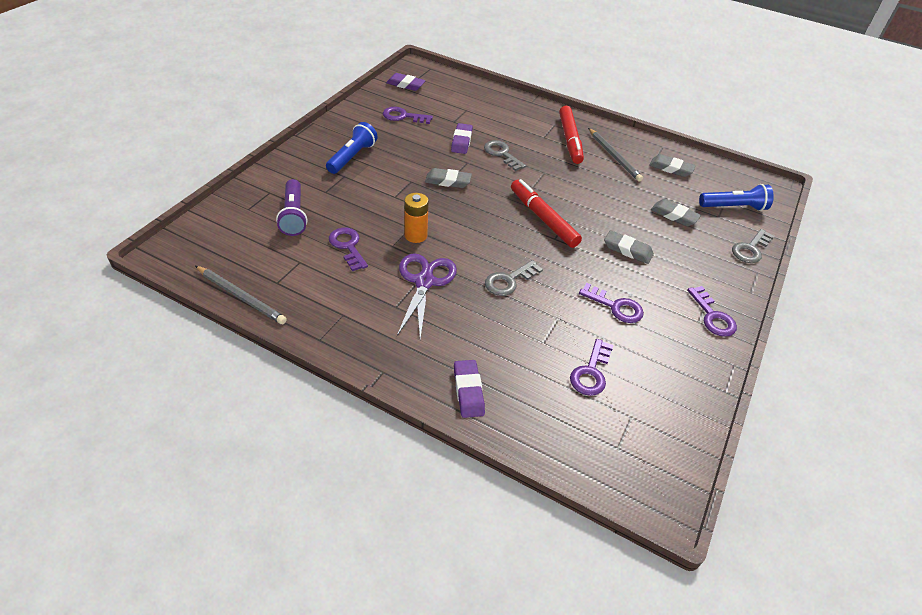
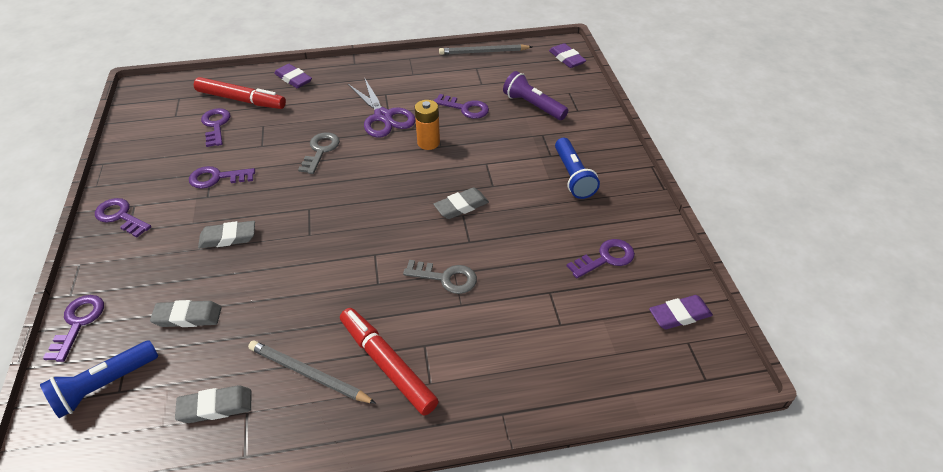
camera: 145 degrees right, 0 degrees up
(461, 141) = (506, 266): purple eraser -> purple eraser (566, 59)
(543, 218) = (334, 222): red marker -> red marker (241, 100)
(750, 249) = (78, 323): grey key -> purple key

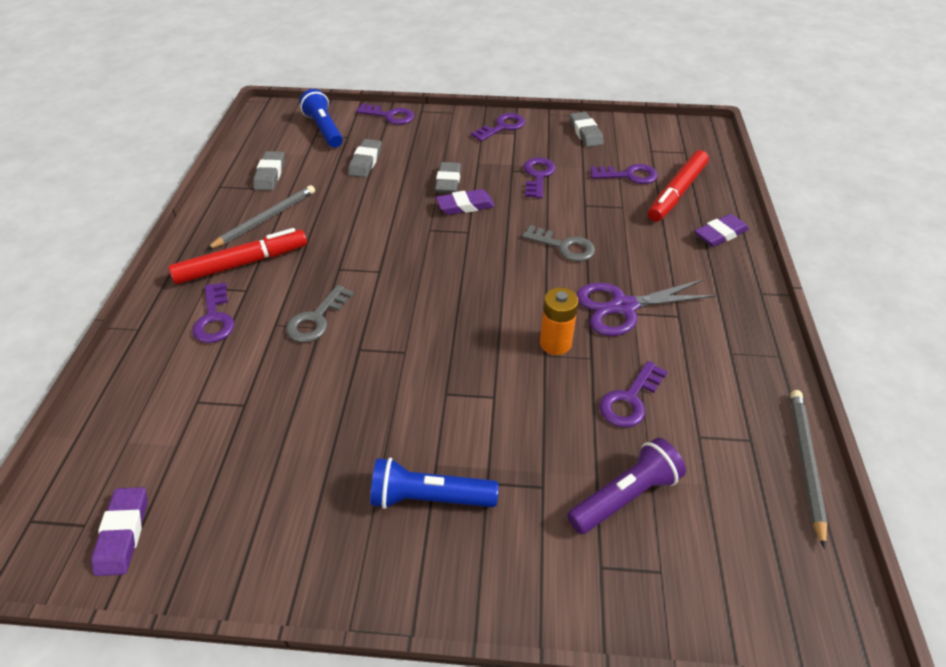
camera: 105 degrees right, 0 degrees up
(461, 206) = (419, 353): grey eraser -> grey eraser (585, 133)
(566, 59) = (788, 610): purple eraser -> purple eraser (465, 206)
(606, 258) = (257, 482): purple key -> purple key (214, 318)

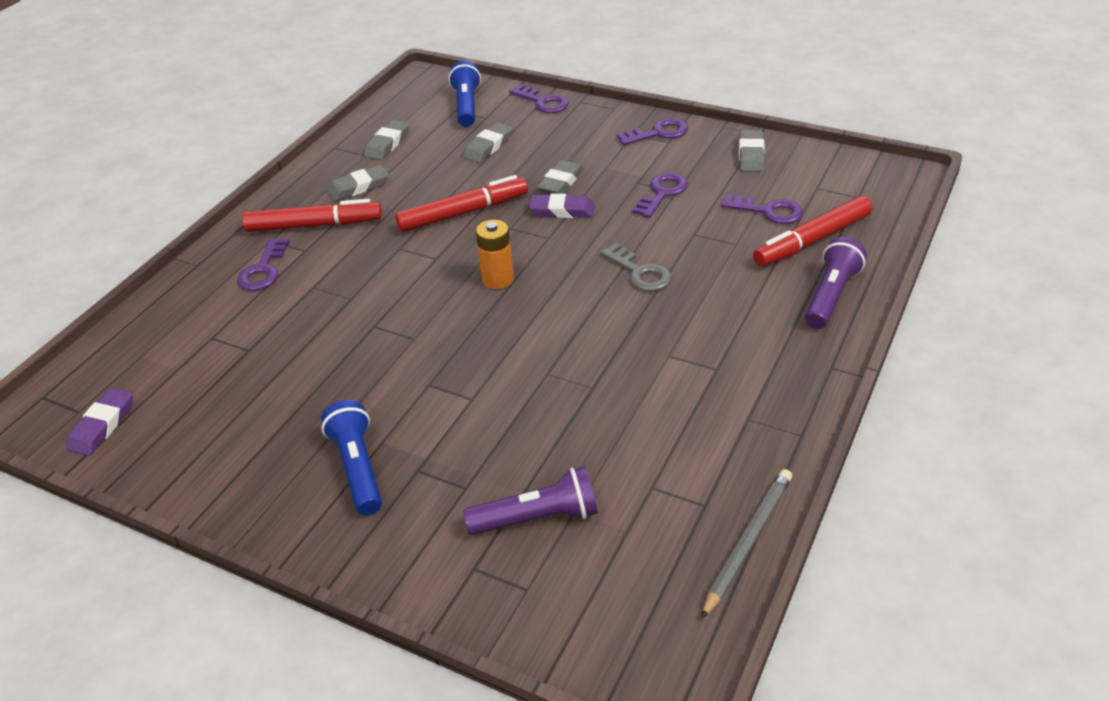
camera: 25 degrees right, 5 degrees down
(265, 219) = (358, 187): grey pencil -> grey eraser
(316, 319) = (351, 290): grey key -> none
(379, 224) = (463, 213): none -> red marker
(429, 497) = (358, 468): blue flashlight -> blue flashlight turned 45 degrees clockwise
(555, 343) = (565, 365): orange battery -> orange battery (498, 279)
(623, 307) = (661, 347): purple scissors -> none
(630, 400) = (604, 435): purple key -> none
(720, 234) = (831, 295): purple eraser -> purple flashlight

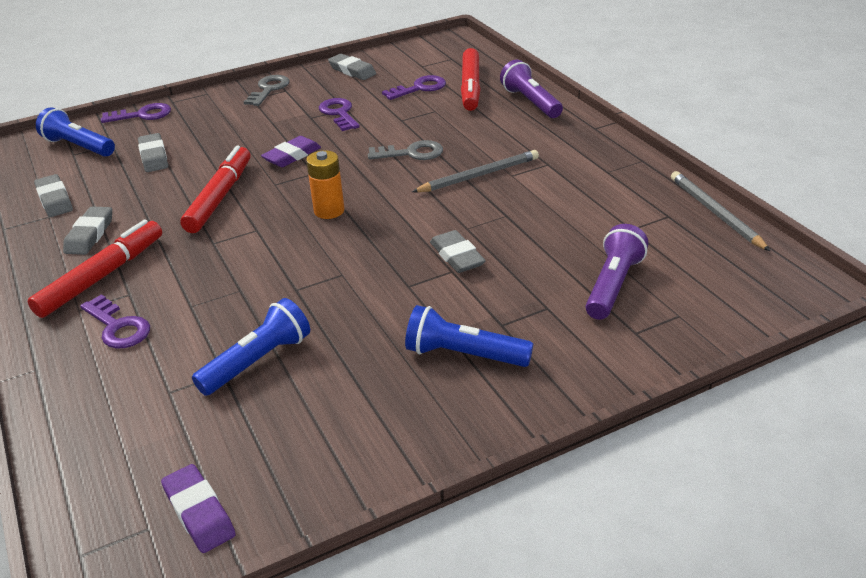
camera: 55 degrees left, 5 degrees down
(271, 359) = (258, 361): none -> blue flashlight
(561, 182) = (257, 144): grey eraser -> grey eraser (457, 256)
(645, 334) = (479, 175): none -> grey pencil
(658, 133) = (269, 89): purple key -> grey key

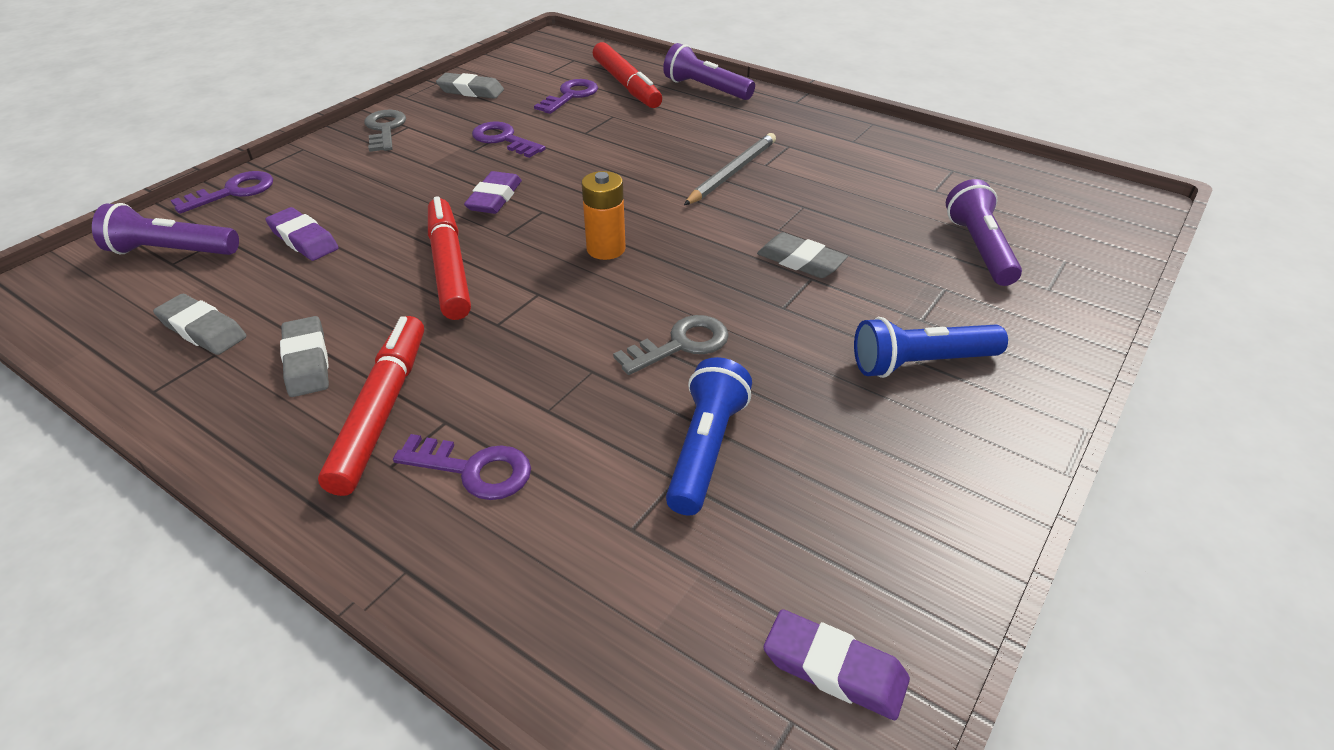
camera: 30 degrees left, 5 degrees up
(78, 146) = (171, 251): blue flashlight -> purple flashlight
(153, 157) = (303, 239): grey eraser -> purple eraser
(411, 153) = (634, 165): grey key -> grey key (681, 345)
(715, 213) = (989, 157): grey pencil -> none

